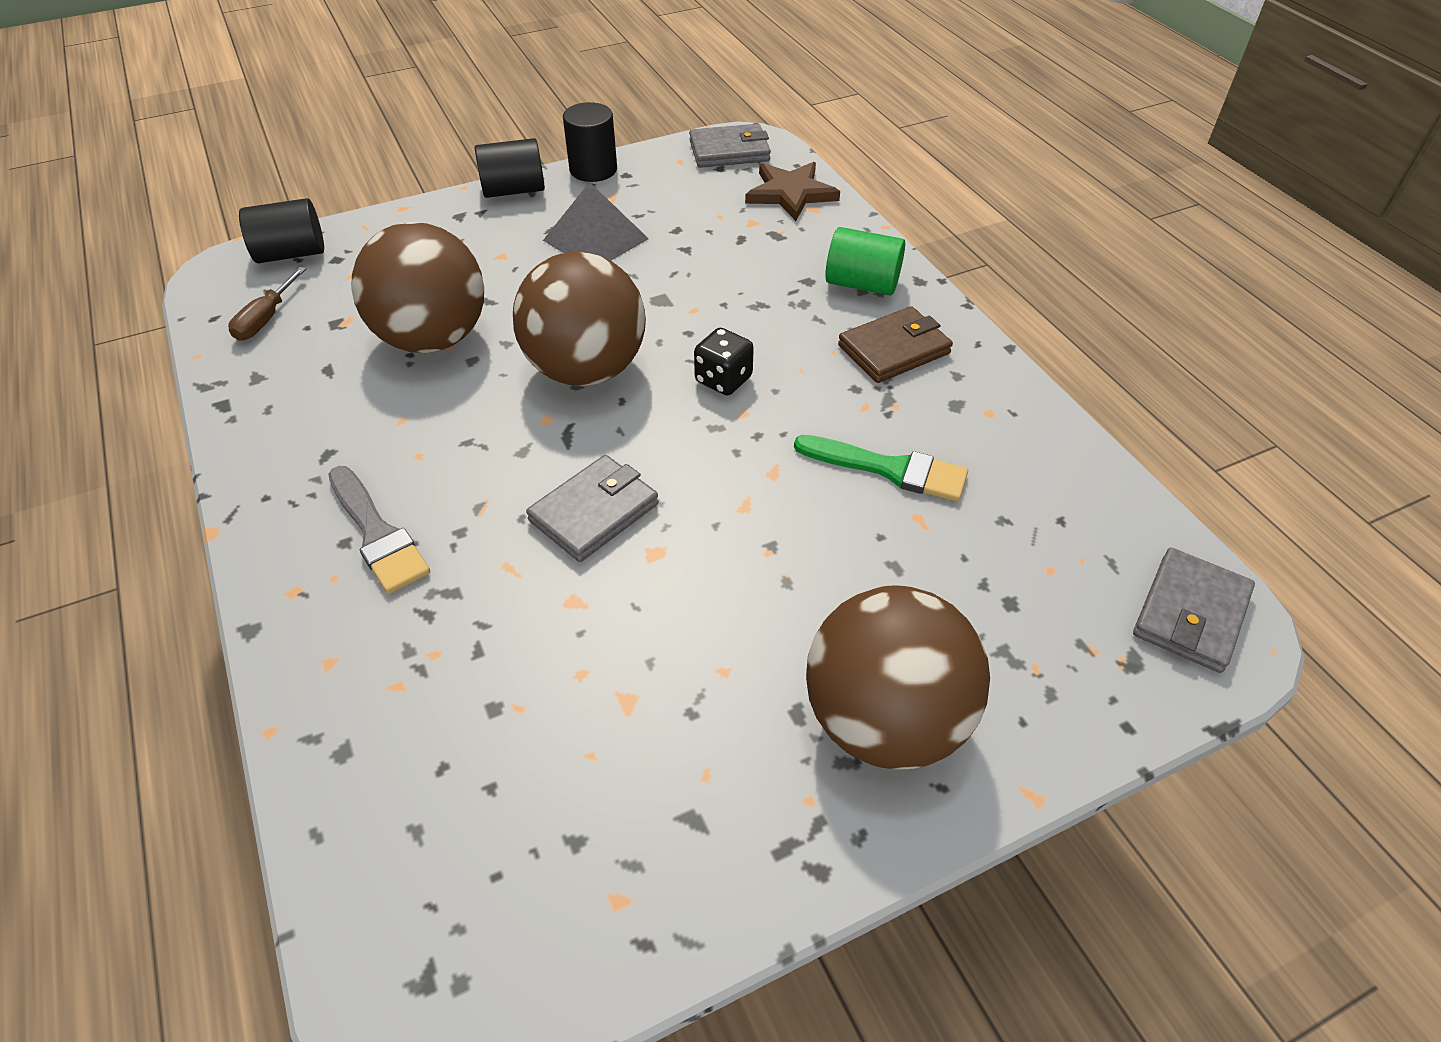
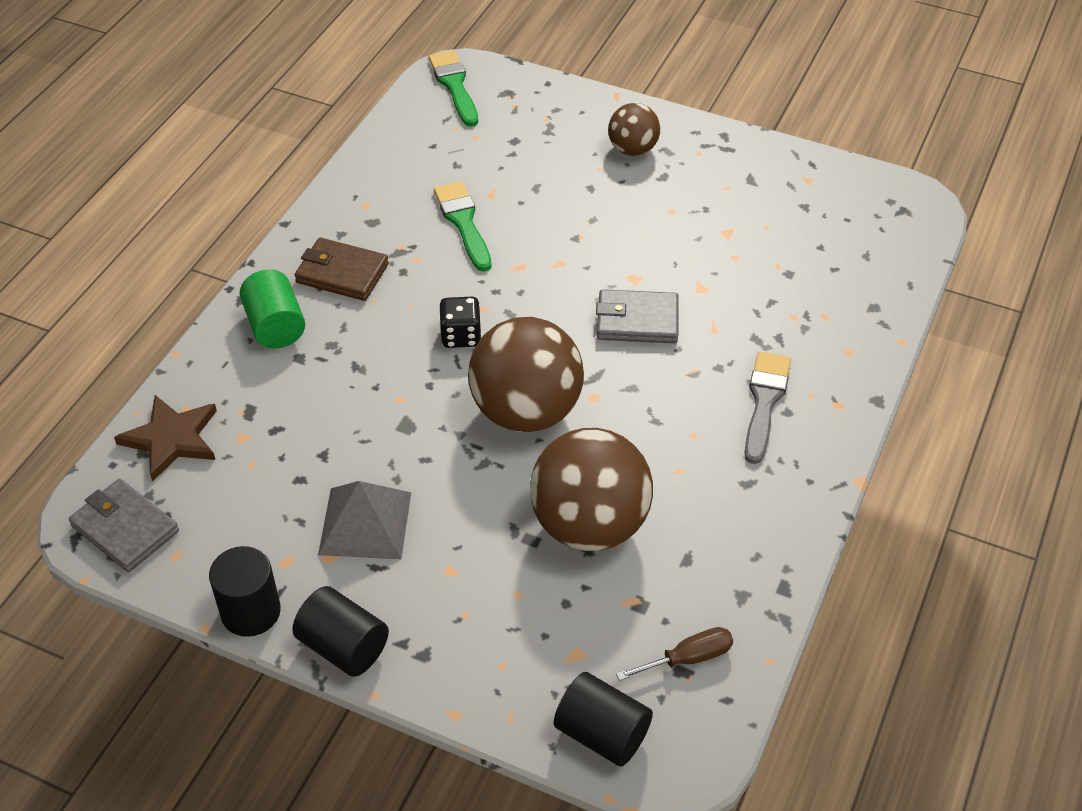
camera: 130 degrees left, 0 degrees up
(885, 720) = (633, 149): brown ball -> brown ball, size x0.54
(1190, 613) = (454, 85): grey wallet -> green brush

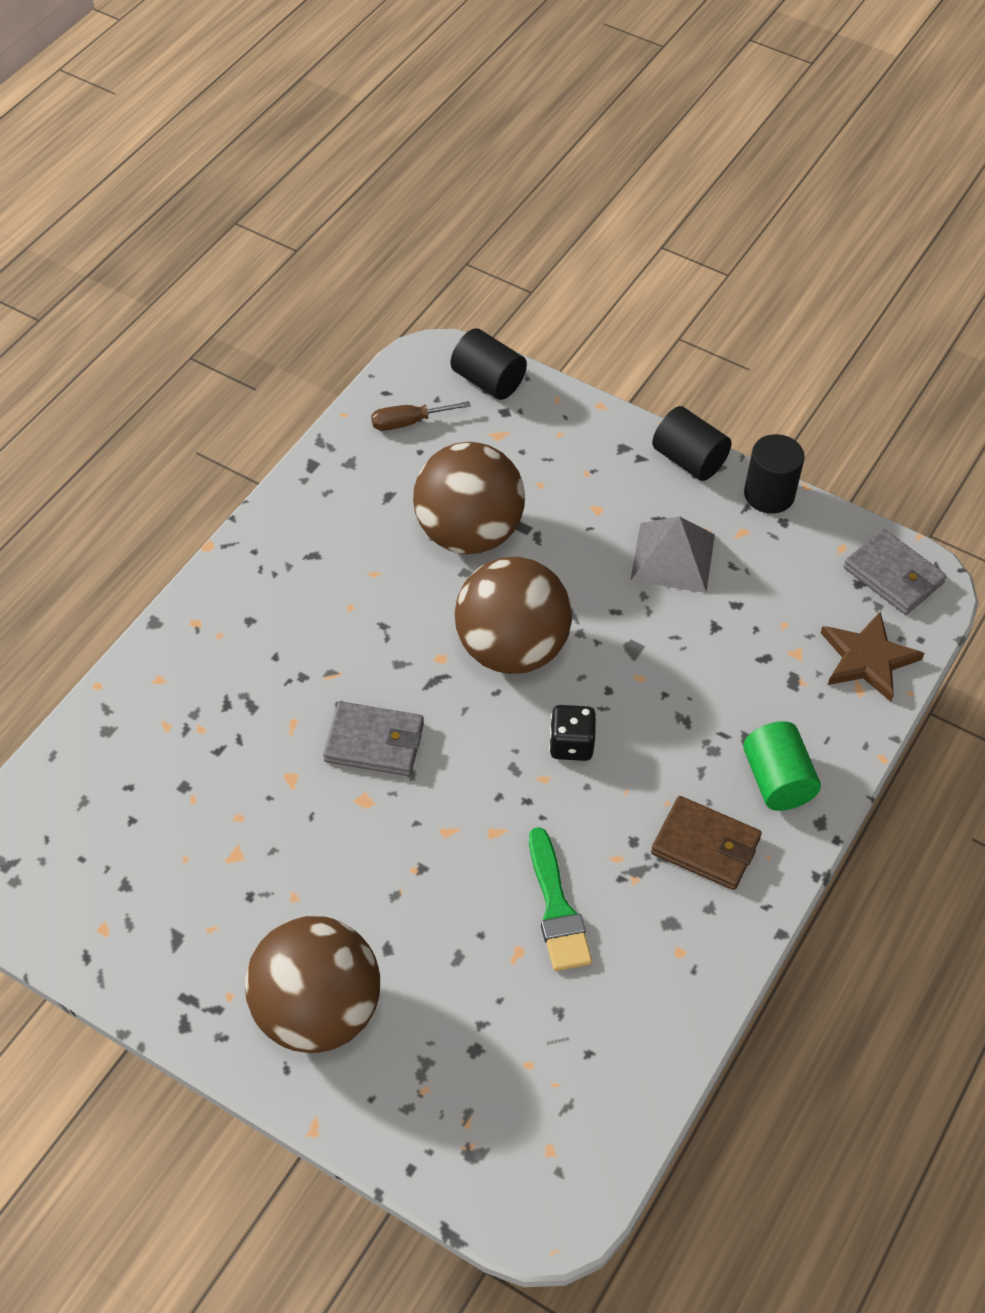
camera: 175 degrees left, 5 degrees up
(454, 85) = (550, 1180): green brush -> none
(633, 149) = (316, 1012): brown ball -> brown ball, size x1.86
(764, 401) = (268, 633): grey brush -> none

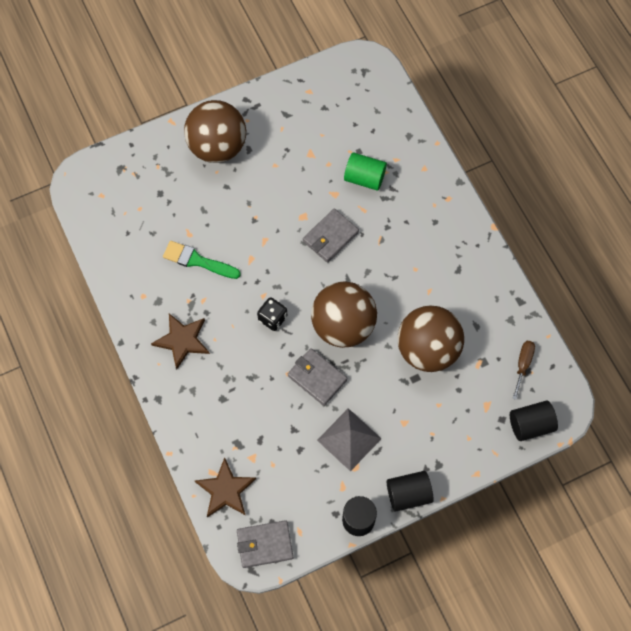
camera: 125 degrees right, 15 degrees up
(617, 639) = (317, 378): none -> grey wallet
(705, 846) = (182, 340): brown wallet -> brown star
(777, 781) = (191, 395): green cylinder -> green cylinder (364, 178)

